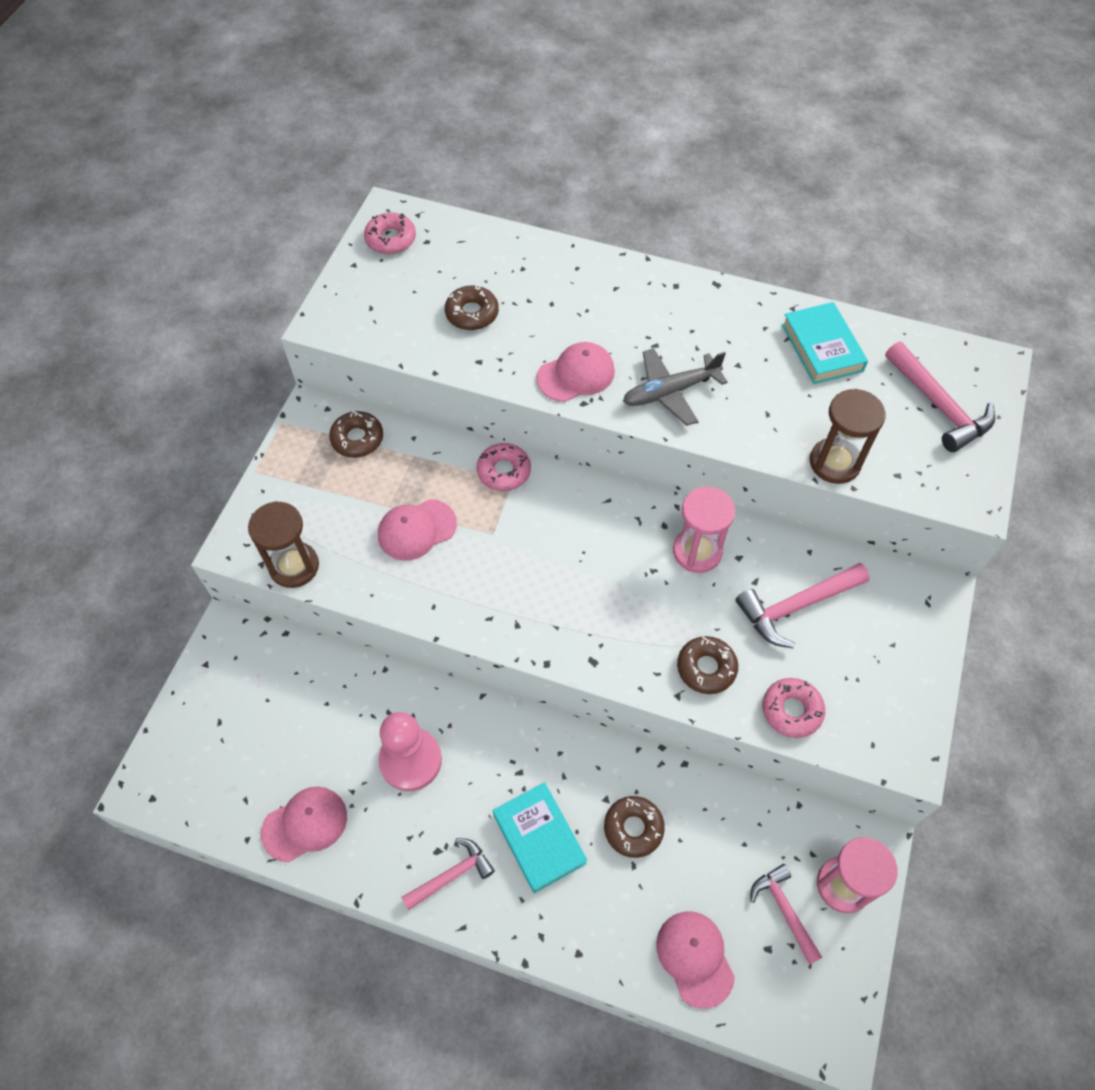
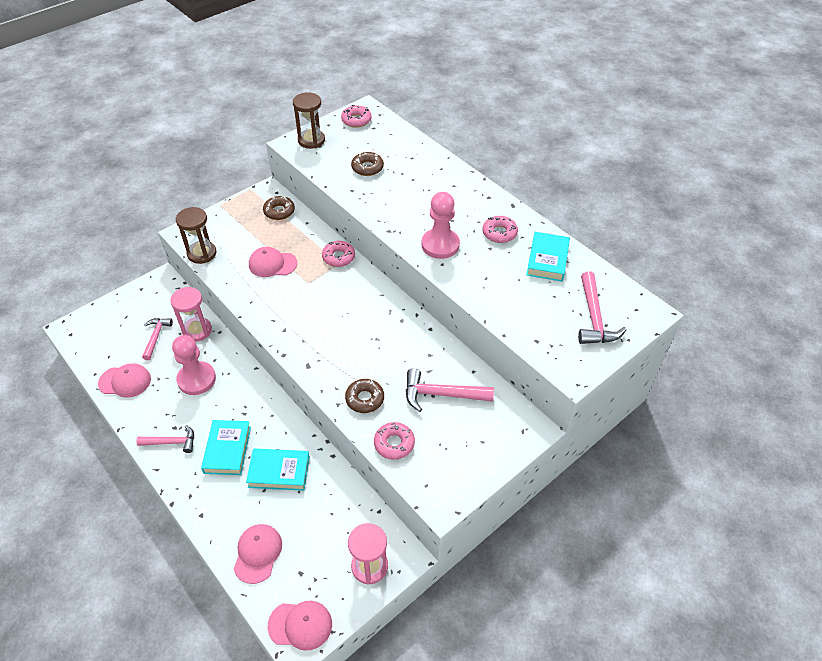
camera: 30 degrees right, 10 degrees down
(576, 375) = (396, 216): pink cap -> pink cap (300, 625)
(633, 828) = (279, 472): brown donut -> turquoise book
(670, 392) = (440, 245): grey plane -> pink pawn
(697, 551) = (409, 341): pink hourglass -> pink hourglass (197, 330)
(732, 336) = (499, 233): none -> pink donut
(784, 910) = (326, 559): pink hammer -> pink hammer (156, 337)
(834, 463) = (504, 318): brown hourglass -> brown hourglass (311, 140)

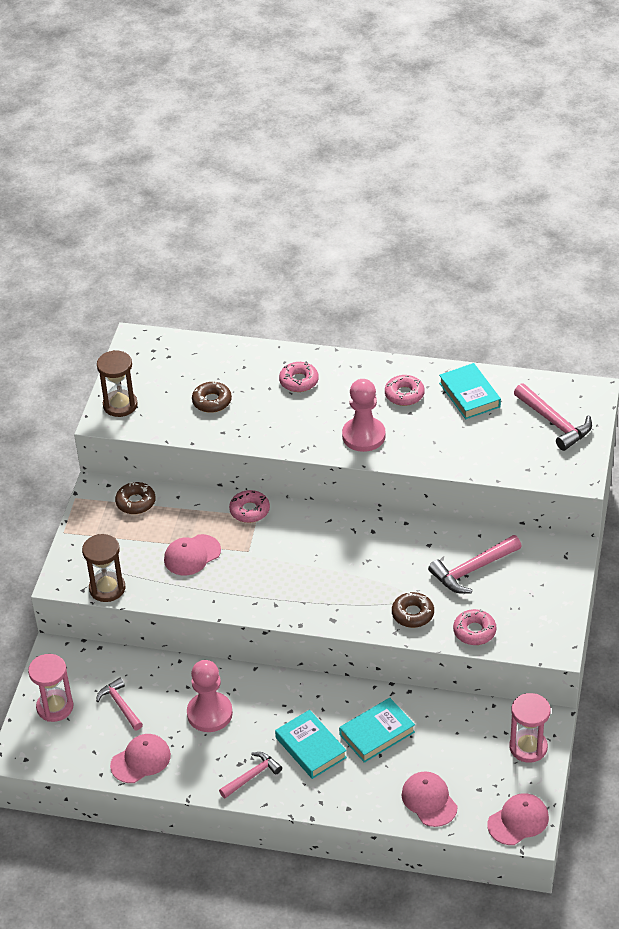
camera: 35 degrees left, 5 degrees down
(197, 330) = (155, 673): pink hourglass -> pink hourglass (55, 707)
(356, 120) = (141, 358): pink donut -> pink donut (299, 381)

